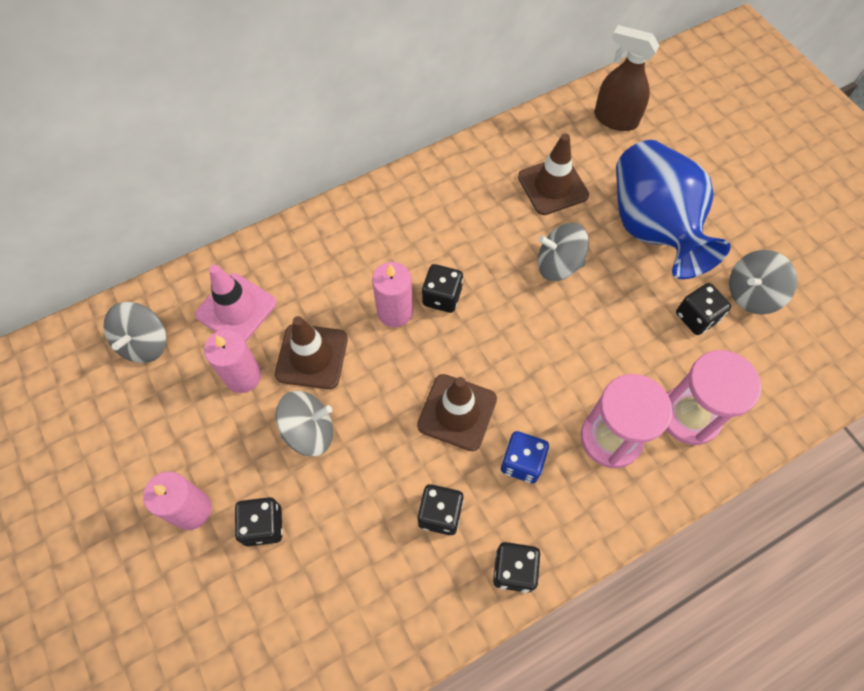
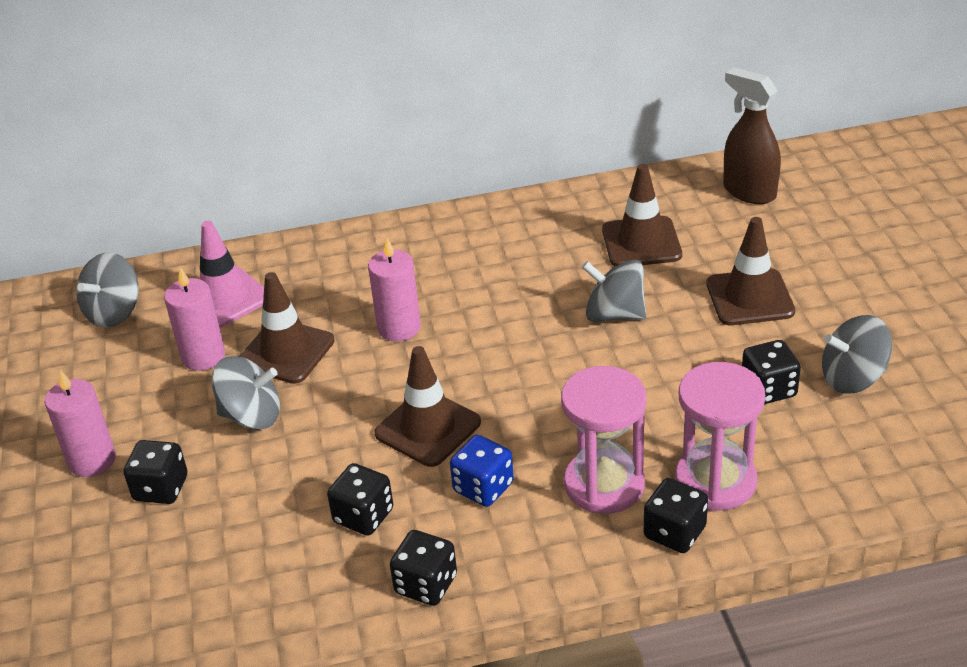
camera: 20 degrees right, 25 degrees down
(442, 297) = (460, 323): black dice -> black dice (674, 532)
(652, 228) = (750, 298): blue vase -> brown traffic cone

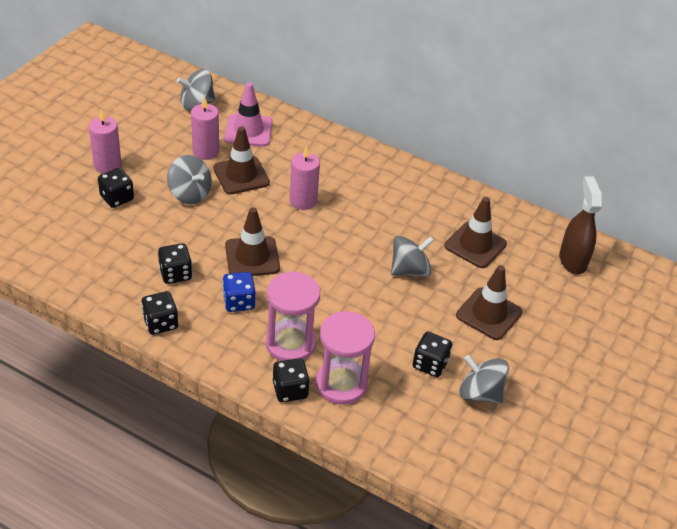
camera: 35 degrees right, 5 degrees up
(614, 314) = (409, 270): grey spinning top -> grey spinning top turned 90 degrees clockwise

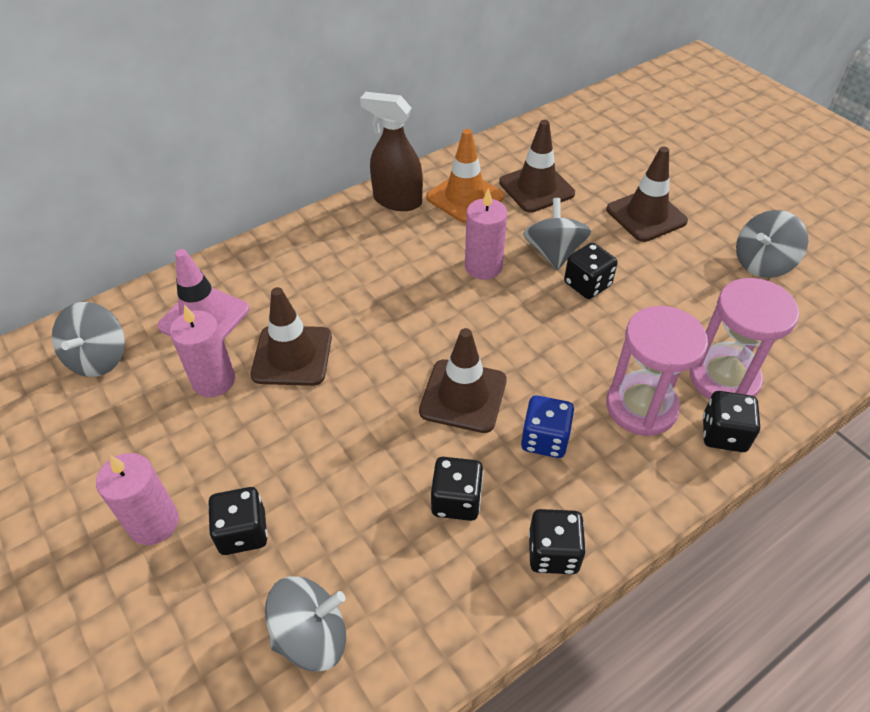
camera: 60 degrees left, 5 degrees up
(190, 194) = (294, 429): grey spinning top -> grey spinning top (311, 636)
(303, 201) = (382, 307): pink candle -> pink candle (483, 267)
(430, 364) = (709, 288): black dice -> black dice (587, 284)
(436, 210) = (465, 197): none -> orange traffic cone
(572, 260) = (589, 131): brown spray bottle -> brown spray bottle (397, 200)

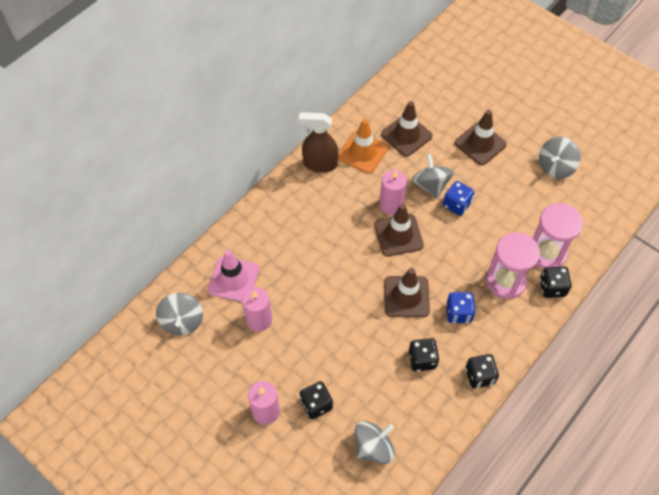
camera: 15 degrees left, 10 degrees up
(292, 356) = (298, 293): brown traffic cone -> brown traffic cone (398, 235)
(587, 284) = (456, 204): black dice -> blue dice

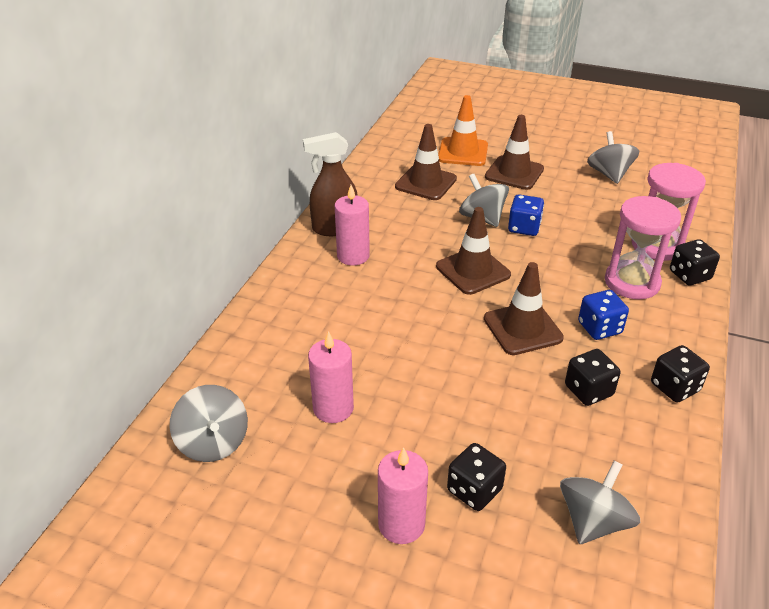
camera: 20 degrees left, 20 degrees down
(233, 279) = (273, 371): pink traffic cone -> none
(363, 152) = (382, 207): orange traffic cone -> orange traffic cone (463, 152)
(391, 205) = (445, 245): pink candle -> pink candle (353, 256)
(555, 167) = (609, 174): grey spinning top -> grey spinning top turned 150 degrees clockwise

